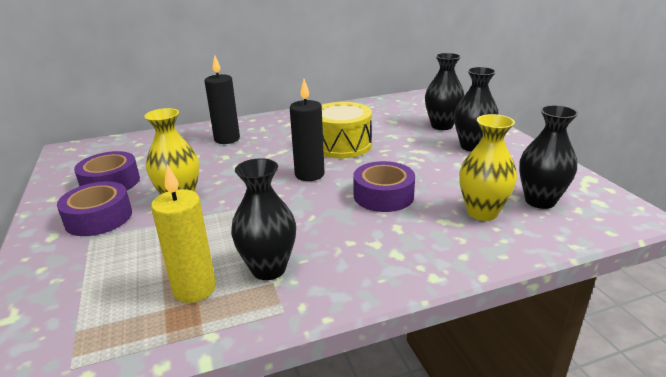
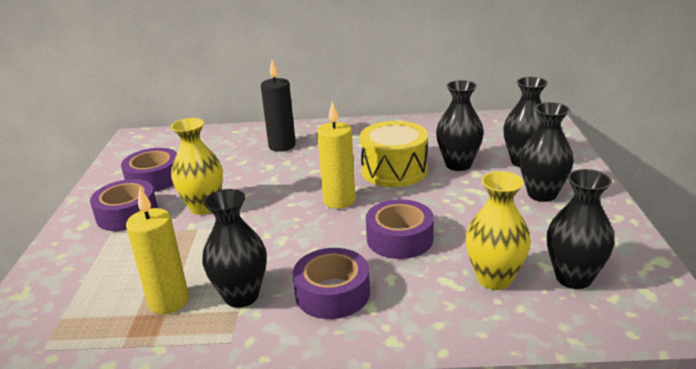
camera: 20 degrees right, 0 degrees up
(309, 174) = (339, 200): black candle -> yellow candle
(354, 249) = (332, 293): none -> purple tape
(392, 134) = (458, 165): none -> black vase

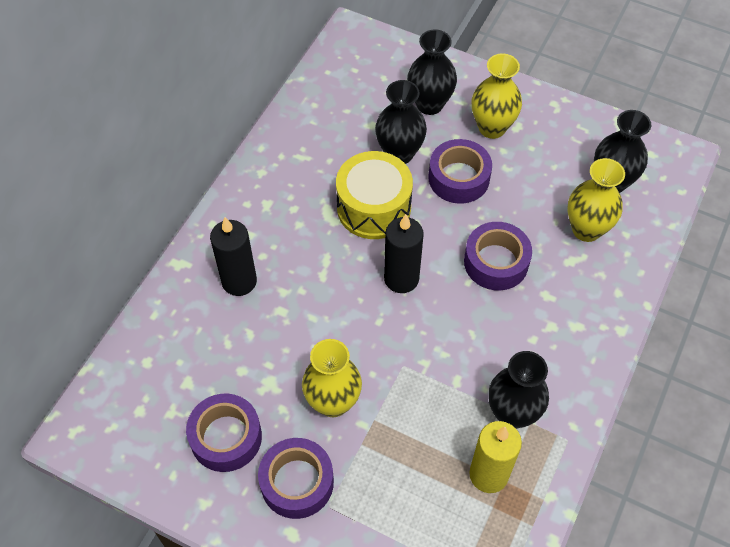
camera: 65 degrees left, 30 degrees up
(332, 293) = (545, 344): purple tape -> purple tape (458, 178)
(339, 200) = (401, 278): yellow candle -> black candle
(542, 194) = (492, 128): black vase -> yellow vase

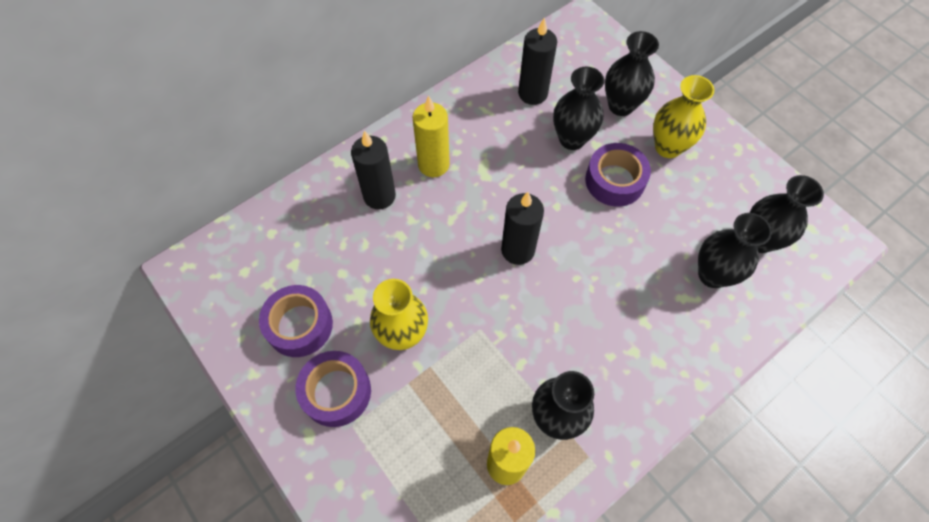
camera: 25 degrees right, 5 degrees up
(277, 229) = (433, 164): none -> yellow candle
(339, 123) = (533, 93): none -> black candle
(374, 208) = (525, 178): yellow drum -> none
(496, 262) = (611, 270): purple tape -> none
(586, 229) = (712, 274): yellow vase -> black vase

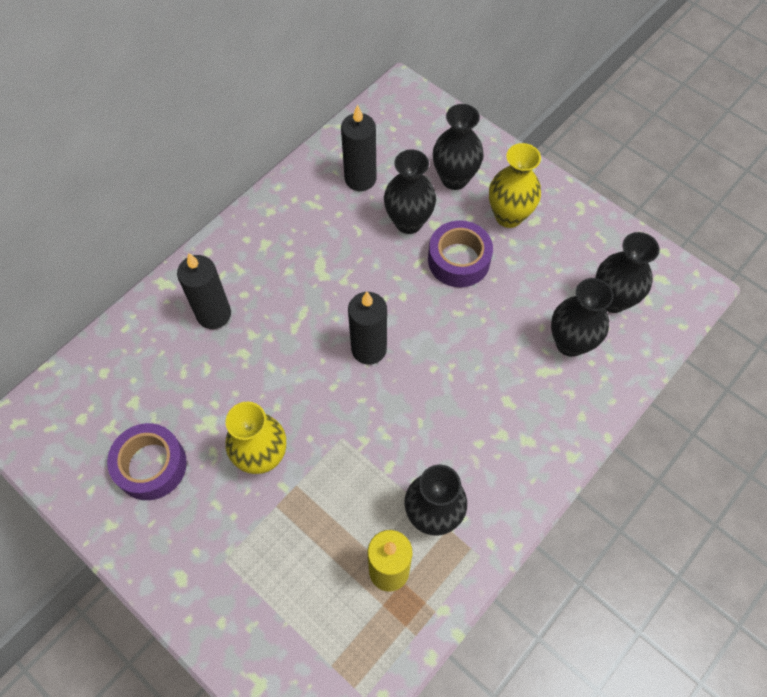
camera: 10 degrees left, 0 degrees up
(336, 392) = (202, 528): purple tape -> none
(433, 164) = (266, 271): yellow candle -> none

